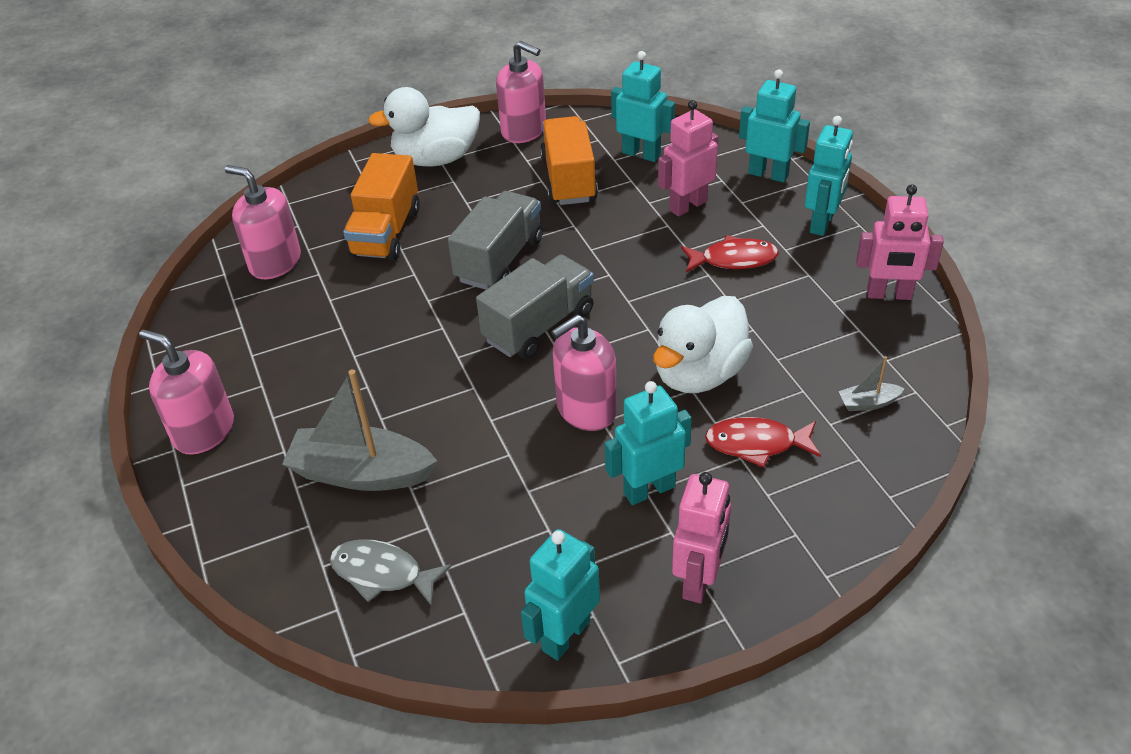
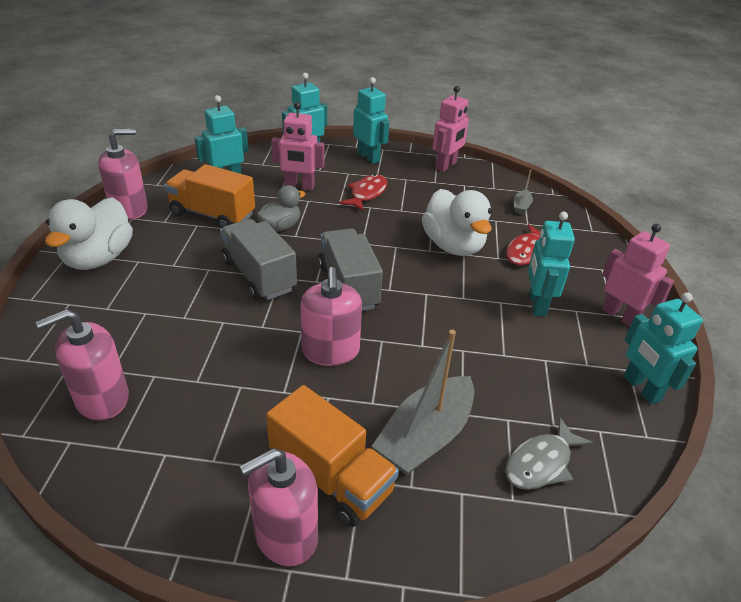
camera: 65 degrees left, 5 degrees down
(386, 232) = (152, 317): orange truck -> orange truck (331, 477)
(586, 409) = (447, 300): pink soap dispenser -> pink soap dispenser (330, 351)
(596, 231) = (280, 227): none -> grey duck
(687, 205) = (299, 187): pink robot -> pink robot turned 75 degrees counterclockwise

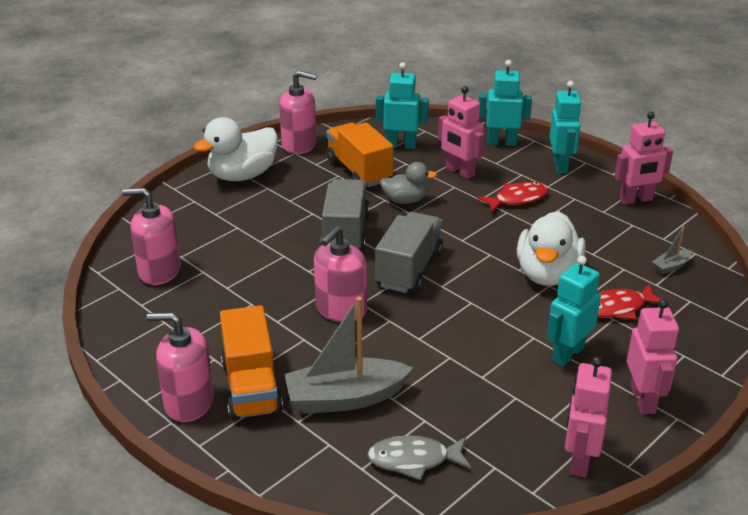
camera: 40 degrees right, 5 degrees down
(641, 388) = (579, 460): turquoise robot -> pink robot

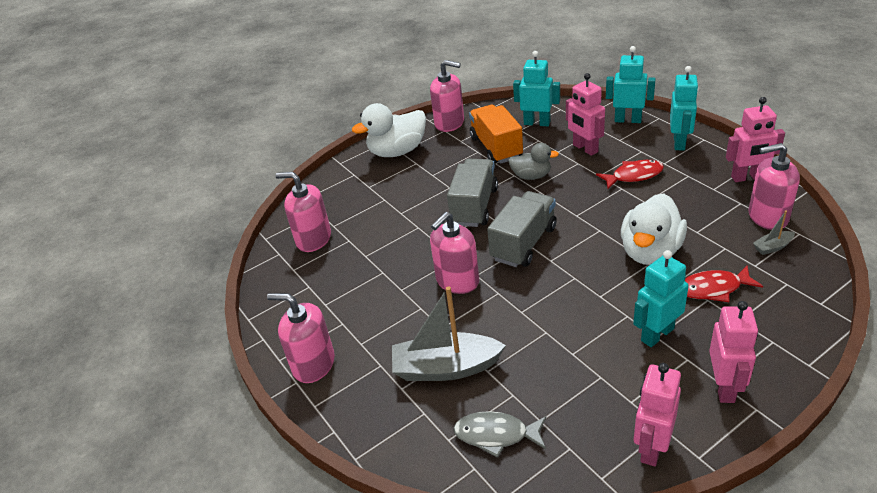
camera: 15 degrees right, 5 degrees up
(251, 387) = (367, 352): orange truck -> none
(662, 237) = (767, 217): none -> pink soap dispenser

